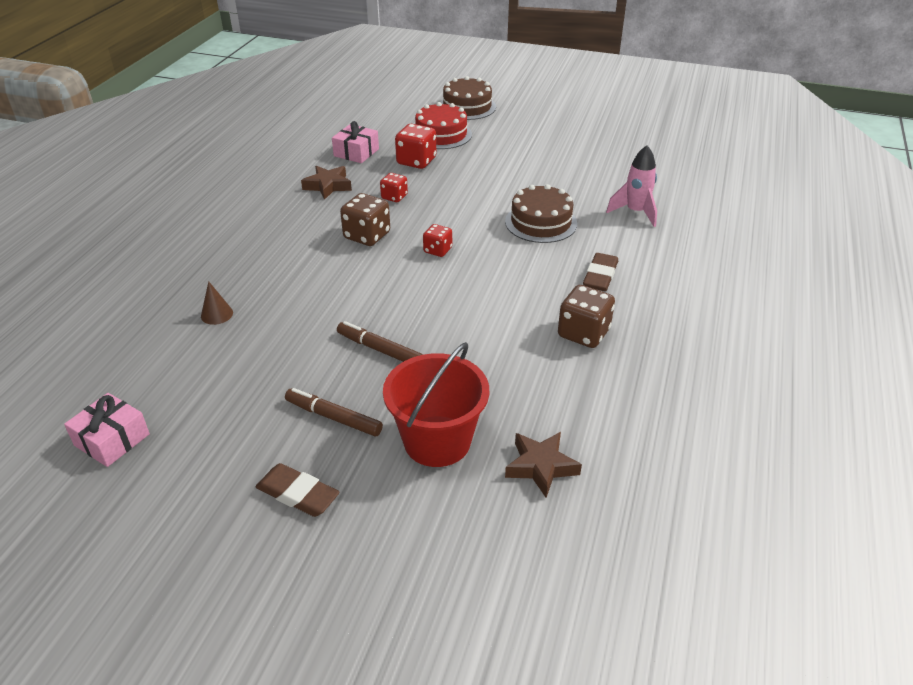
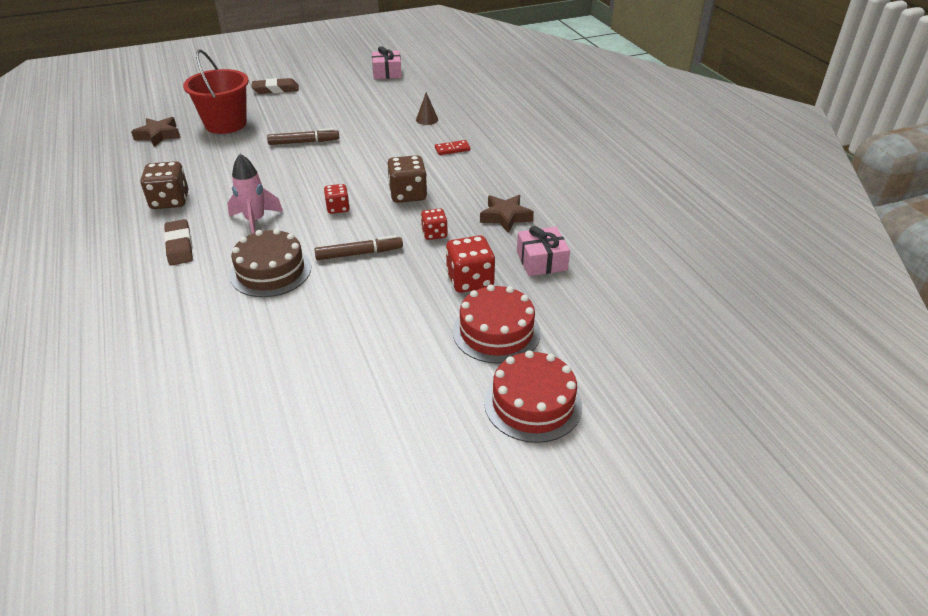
camera: 140 degrees right, 0 degrees up
(260, 262) = (452, 149): none -> red domino
(333, 417) = (292, 112): brown marker -> brown marker (359, 253)
(467, 107) = (533, 403): brown cake -> red cake
(635, 212) = (175, 329): pink rocket -> pink rocket (255, 221)

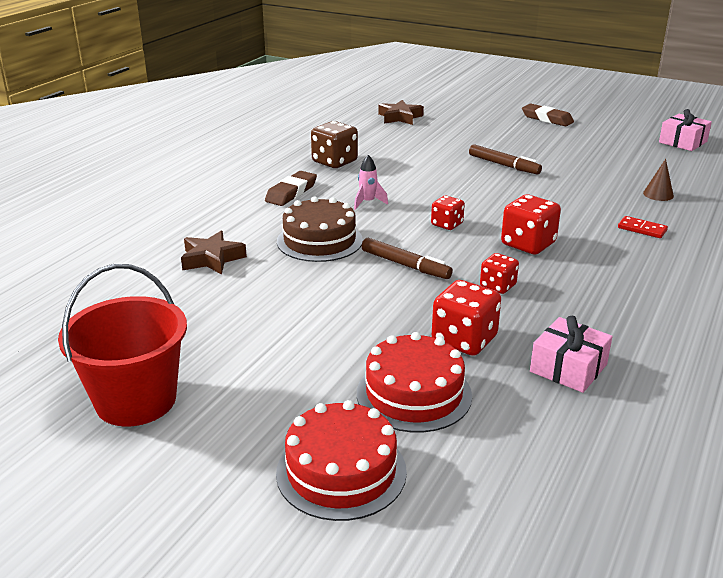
camera: 50 degrees right, 10 degrees down
(226, 124) = (462, 128): red bucket -> red bucket (136, 400)
(255, 221) = (367, 202): pink rocket -> pink rocket, size x0.62
(408, 194) = (528, 244): brown dice -> red dice
(505, 217) = (597, 311): brown star -> brown star (212, 259)

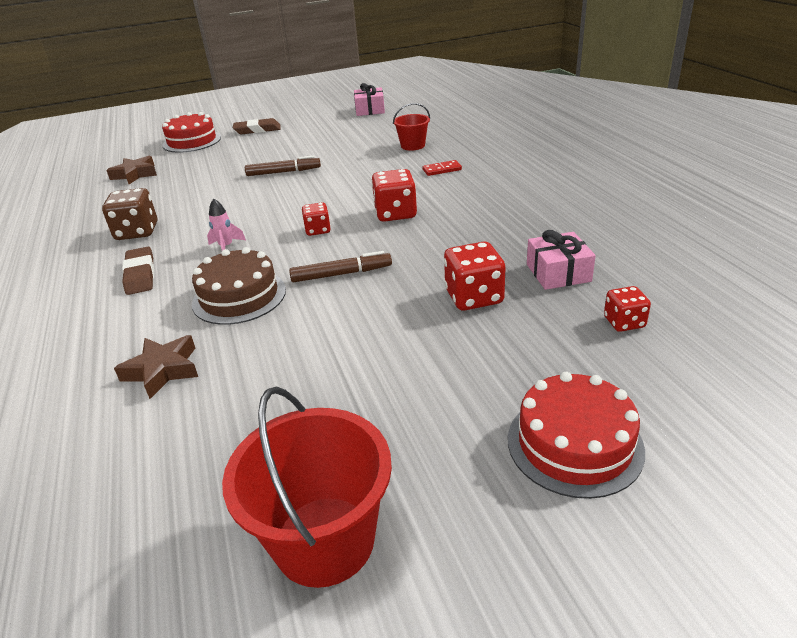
camera: 45 degrees left, 5 degrees up
(414, 394) = (513, 354): red cake -> red cake (192, 141)
(498, 286) = (428, 250): red dice -> red dice (624, 322)
(658, 194) = (413, 146): brown cone -> red bucket

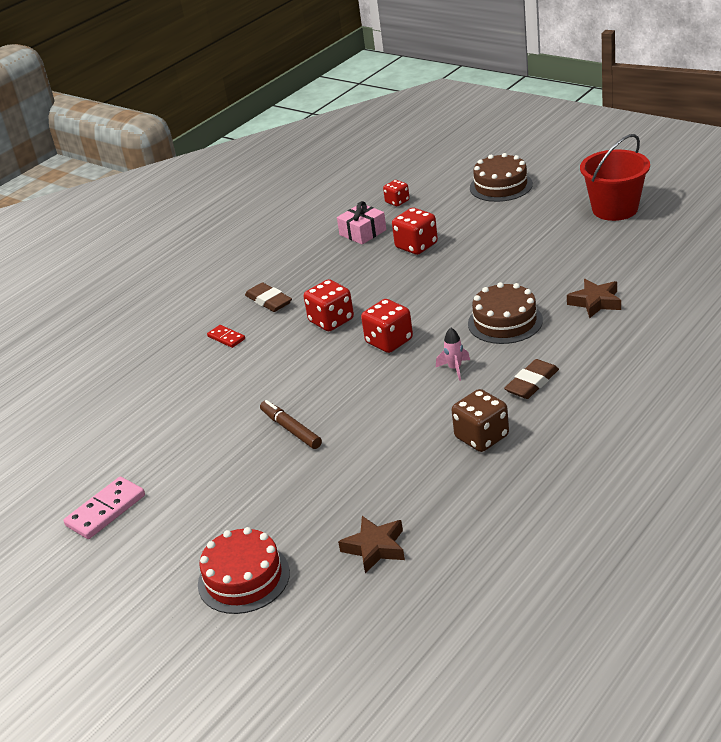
camera: 120 degrees left, 0 degrees up
(257, 130) = (172, 538): brown eraser -> brown eraser (269, 301)
(313, 118) = (105, 510): none -> pink domino
(318, 230) = (389, 341): red dice -> red dice, size x1.63
(341, 274) = (438, 299): brown marker -> none
(370, 110) = (54, 475): pink gift -> none
(413, 146) = (171, 382): red bucket -> none
(574, 444) = (501, 186): red cake -> brown cake

